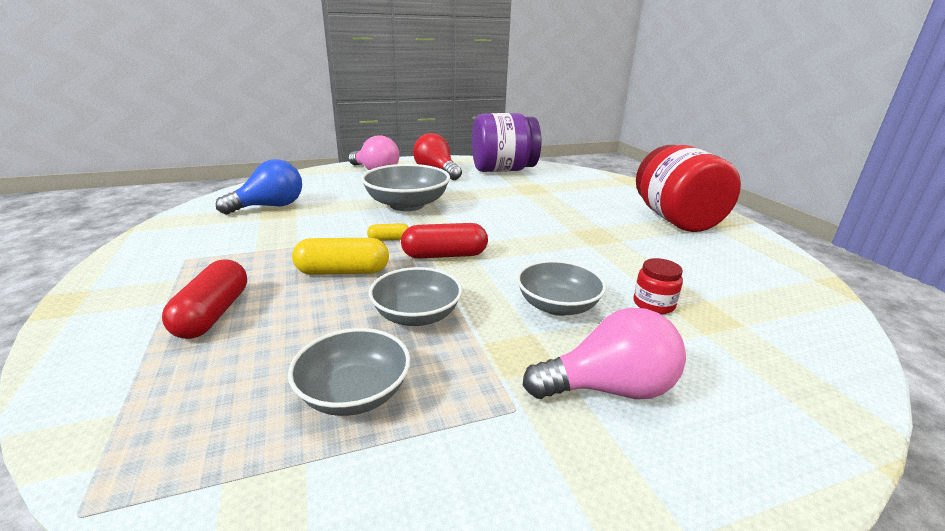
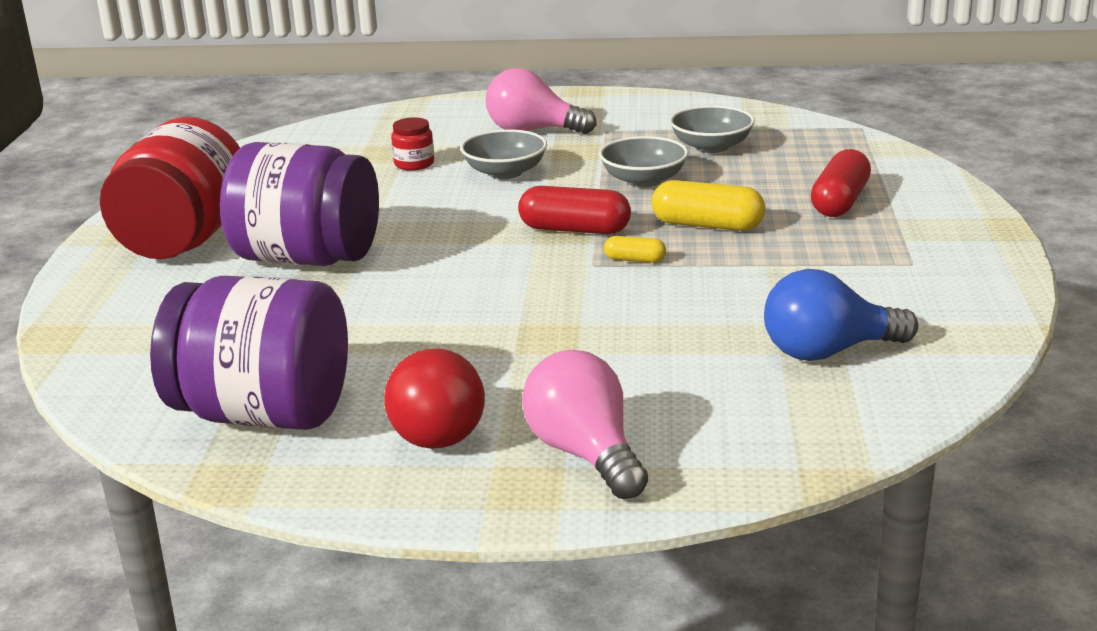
camera: 155 degrees left, 0 degrees up
(407, 205) = (572, 324): grey bowl -> none
(588, 218) = (307, 258): none -> purple jar

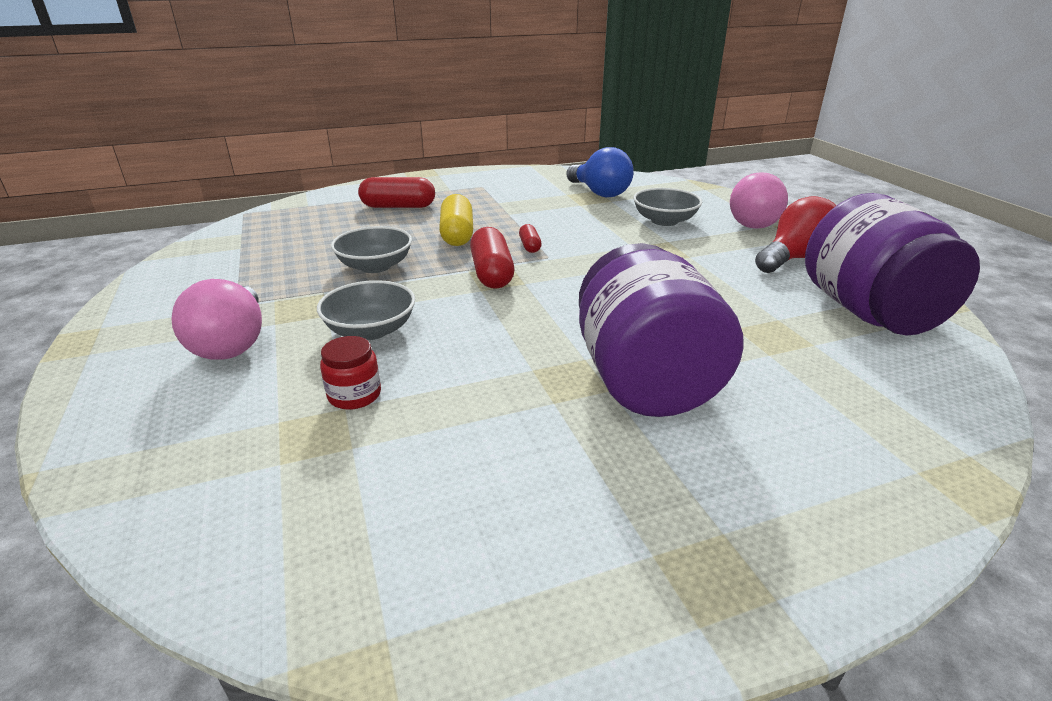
camera: 115 degrees left, 5 degrees up
(185, 240) = (685, 499): red jar -> none
(635, 260) = (530, 246): yellow capsule -> red capsule
(711, 147) = (289, 253): grey bowl -> grey bowl (664, 221)

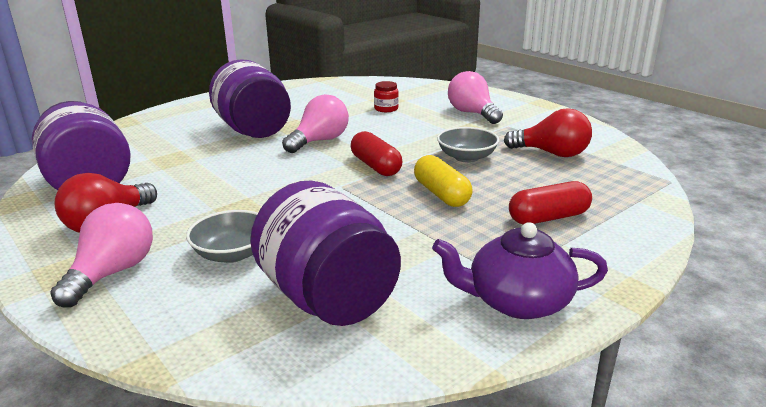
camera: 160 degrees right, 5 degrees down
(277, 254) = (552, 153): none -> red light bulb
(371, 330) = (413, 127): grey bowl -> none
(489, 178) = (517, 301): none -> purple teapot
(530, 246) = (364, 194): red capsule -> none
(537, 329) = (320, 141): none -> pink light bulb
(599, 193) = (328, 297): blue light bulb -> purple jar

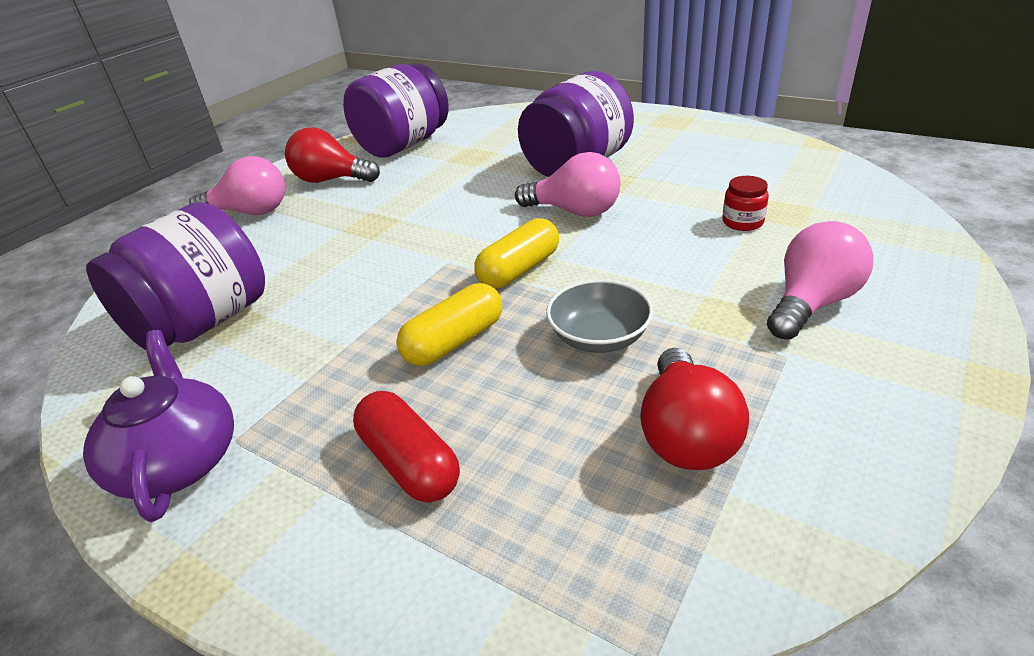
camera: 75 degrees right, 10 degrees up
(232, 253) = (283, 250): grey bowl -> none
(376, 166) = (519, 269): red capsule -> yellow capsule

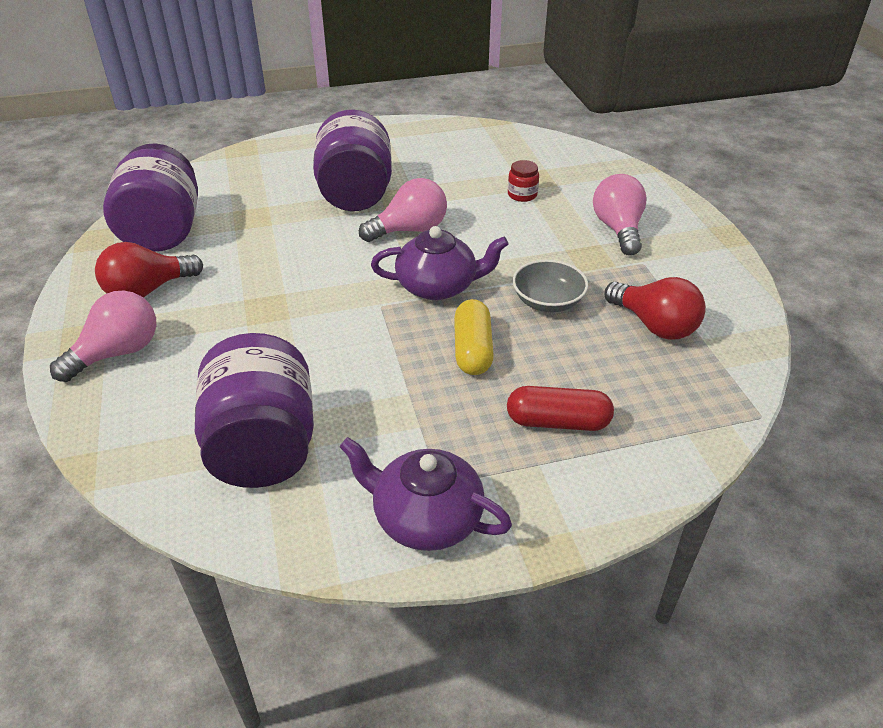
camera: 50 degrees left, 5 degrees up
(519, 269) = (438, 286): yellow capsule -> purple teapot

